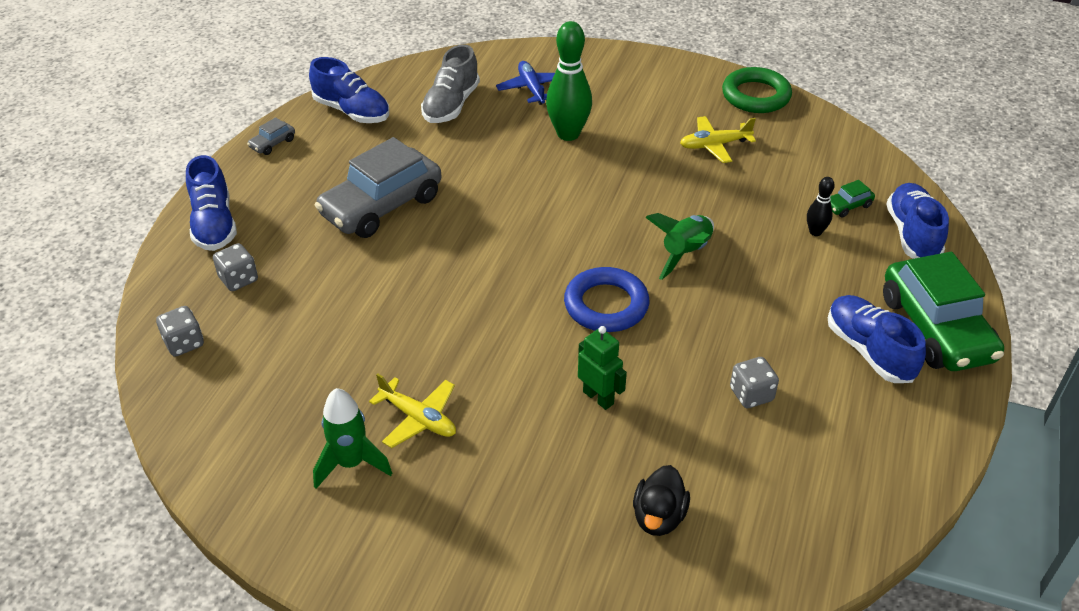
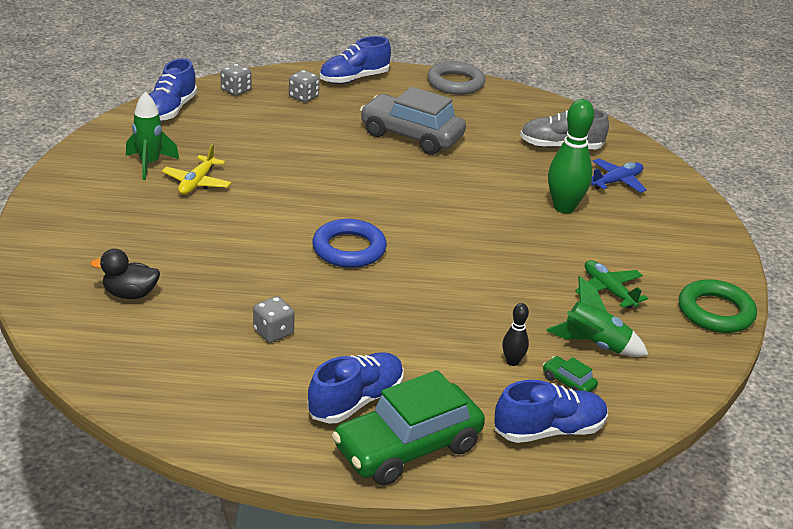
camera: 70 degrees right, 10 degrees down
(272, 143) = (455, 83): grey car -> grey ring
(352, 111) = (518, 106): blue shoe -> blue shoe (170, 110)
(598, 397) = (243, 255): green robot -> none
(685, 253) = (435, 284): green rocket -> green rocket (594, 345)
(714, 145) = (608, 290): yellow plane -> green plane

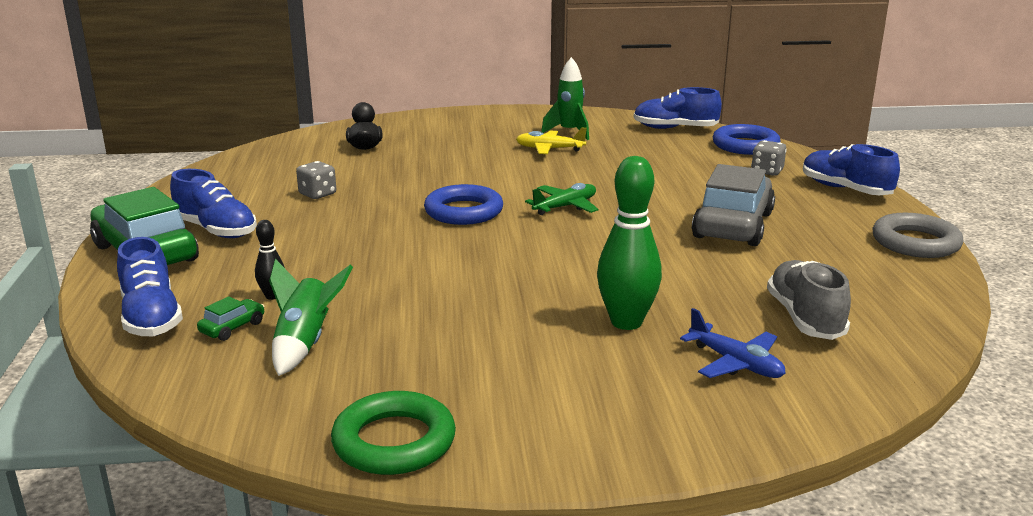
camera: 85 degrees right, 10 degrees down
(236, 90) = (745, 145): grey dice -> blue ring
(608, 290) = (428, 354): green plane -> green plane (565, 207)

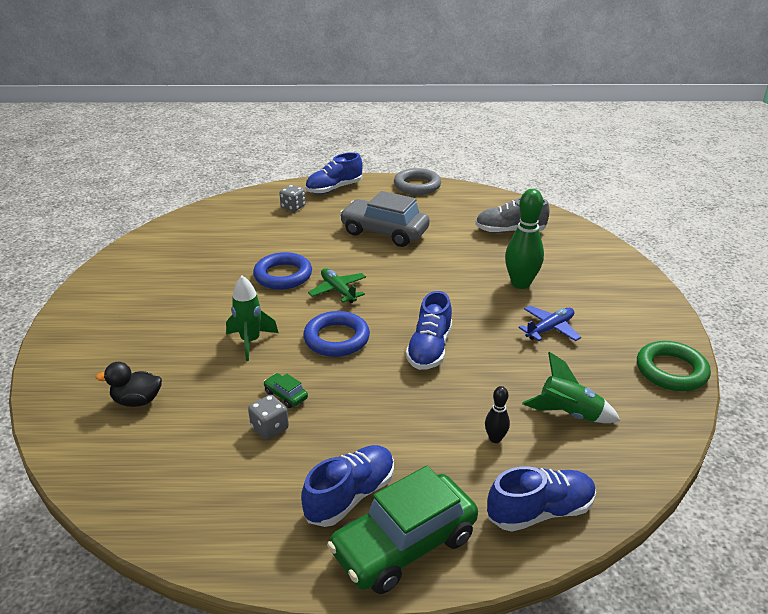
camera: 85 degrees left, 10 degrees up
(232, 327) = (550, 456): green car -> green car (286, 395)
(549, 149) = (202, 288): yellow plane -> none
(569, 132) = (162, 275): green rocket -> green rocket (250, 342)
(675, 128) = (181, 227): blue shoe -> blue shoe (429, 349)
(735, 363) = (561, 257): blue plane -> blue plane (550, 329)
(745, 145) = (237, 206): blue ring -> blue ring (283, 275)

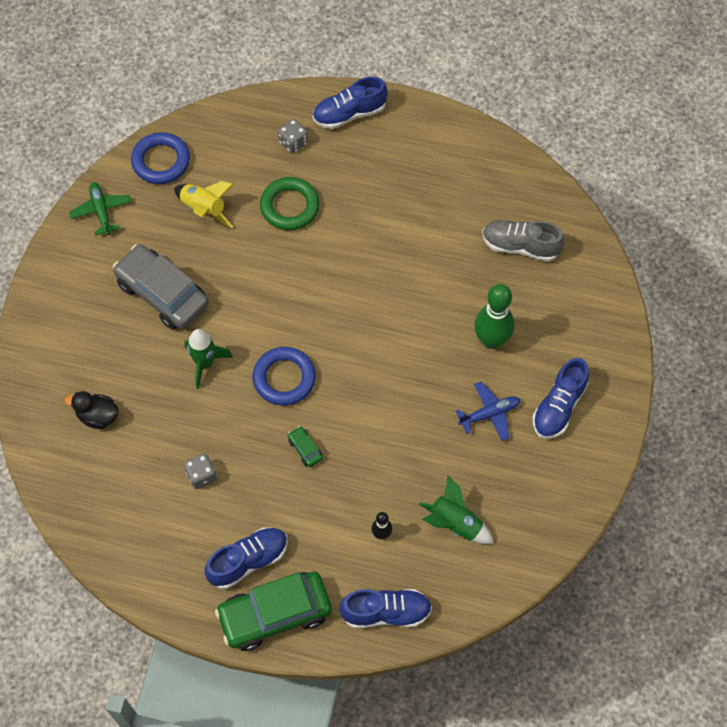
camera: 15 degrees right, 30 degrees up
(224, 249) = (204, 209): none -> yellow rocket
(283, 275) = (255, 269): blue ring -> blue ring (161, 161)
(286, 395) = (222, 441): green car -> green car (305, 449)
(338, 290) = (304, 307): green plane -> green plane (101, 211)
(384, 232) = (381, 216): grey car -> grey car (162, 294)
(417, 185) = (449, 128): grey ring -> none
(429, 349) = (365, 413): blue shoe -> blue shoe (559, 407)
(671, 371) = (574, 496): green ring -> green ring (290, 206)

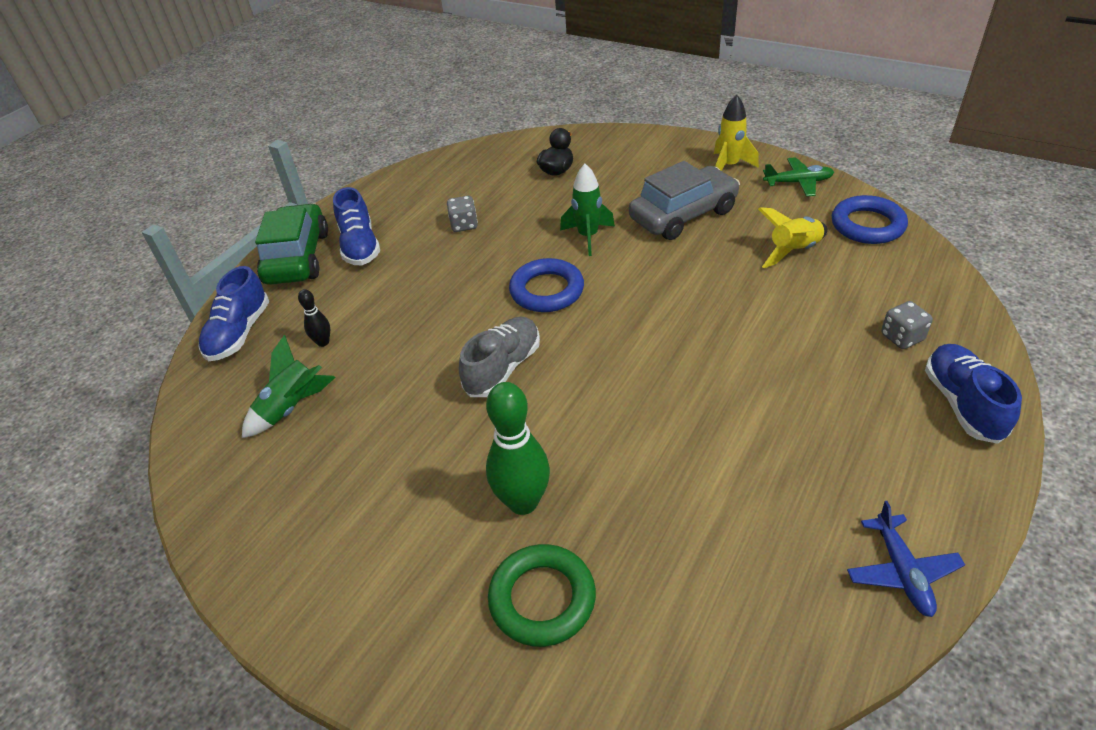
camera: 110 degrees right, 20 degrees down
(78, 267) = (729, 166): none -> yellow rocket
(290, 206) = (791, 322): green ring -> green ring (542, 598)
(305, 449) = (454, 296): green car -> none
(489, 414) = (412, 474): blue plane -> blue plane (901, 571)
(520, 246) = (682, 584): grey shoe -> grey shoe (503, 368)
(559, 407) = (380, 564): blue shoe -> none

